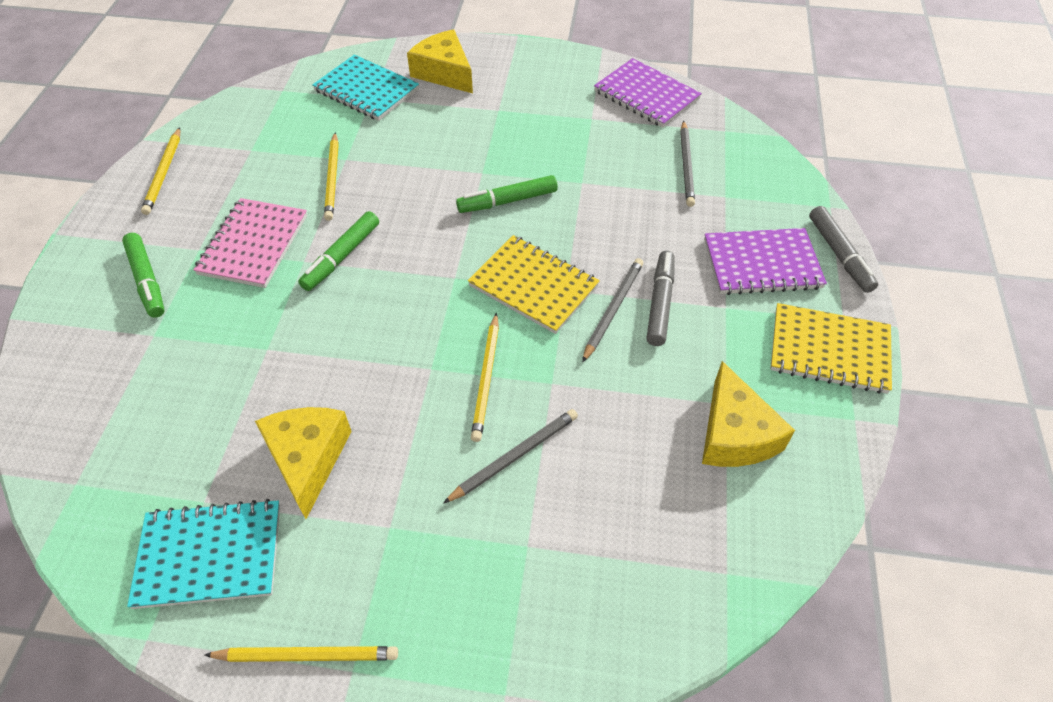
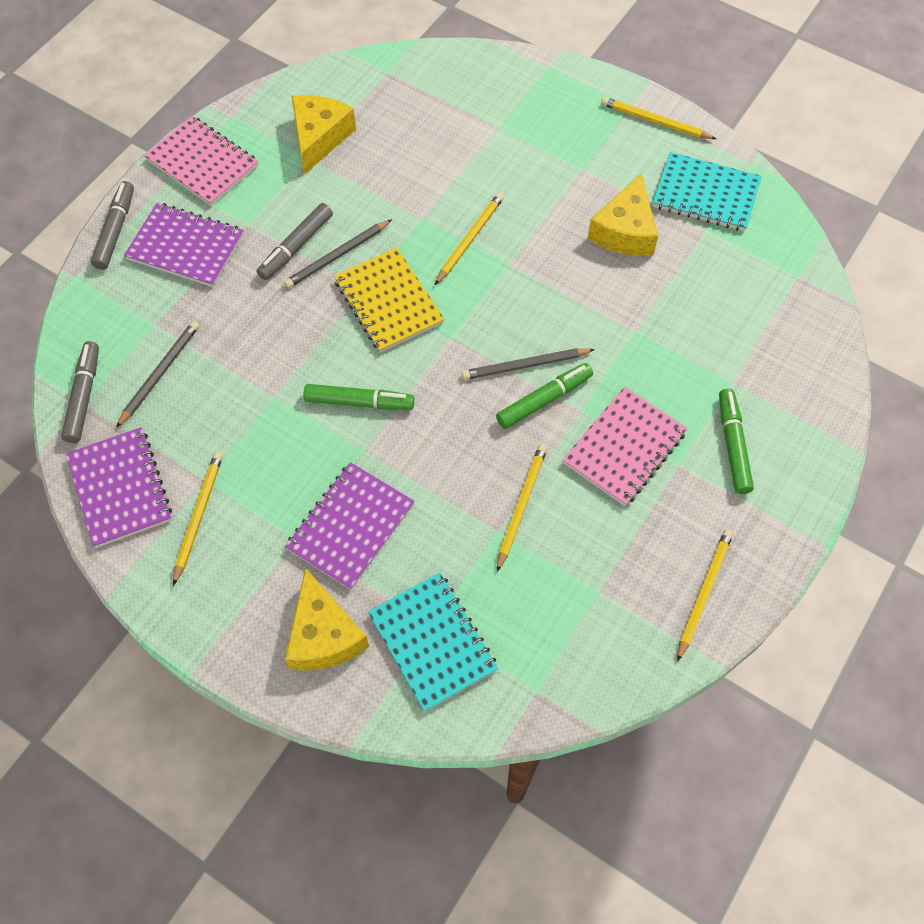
camera: 155 degrees left, 10 degrees up
(462, 127) = (350, 527): none -> purple notebook
(514, 456) = (478, 179): grey pencil -> grey pencil (525, 365)
(577, 99) = (198, 516): none -> yellow pencil
(728, 133) = (84, 397): none -> grey marker
(829, 350) = (202, 163): yellow notebook -> pink notebook

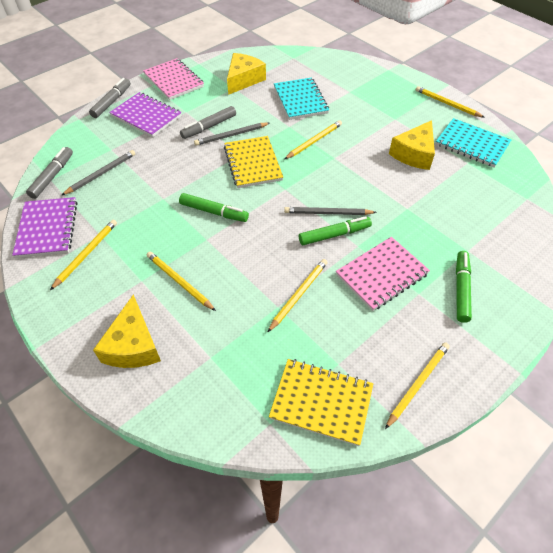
camera: 15 degrees right, 10 degrees down
(350, 527) = (179, 282): purple notebook -> yellow pencil
(433, 642) = (206, 369): turquoise notebook -> turquoise notebook (300, 100)
(592, 647) = (321, 402): none -> yellow notebook

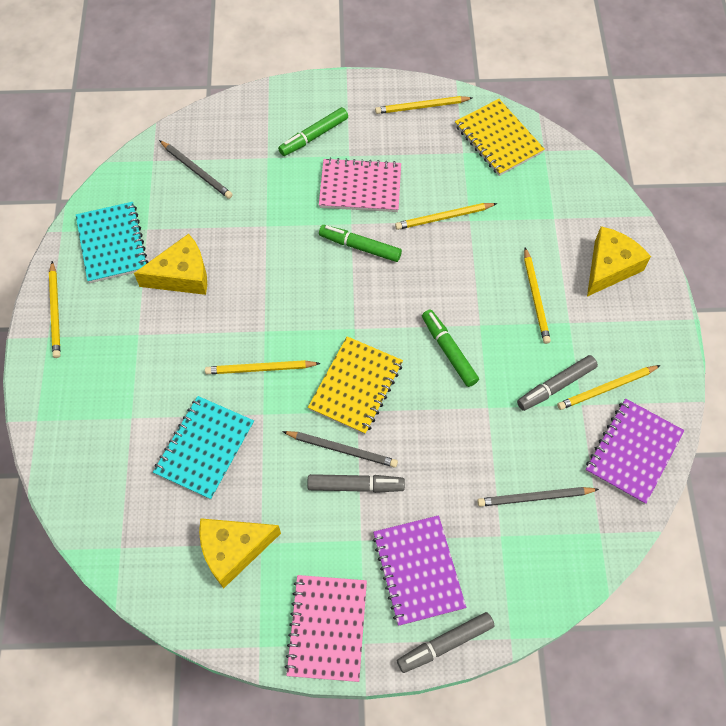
camera: 140 degrees left, 10 degrees up
(52, 176) = (595, 536): grey marker -> grey marker (556, 386)
(328, 213) = (342, 272): grey pencil -> grey pencil (196, 171)

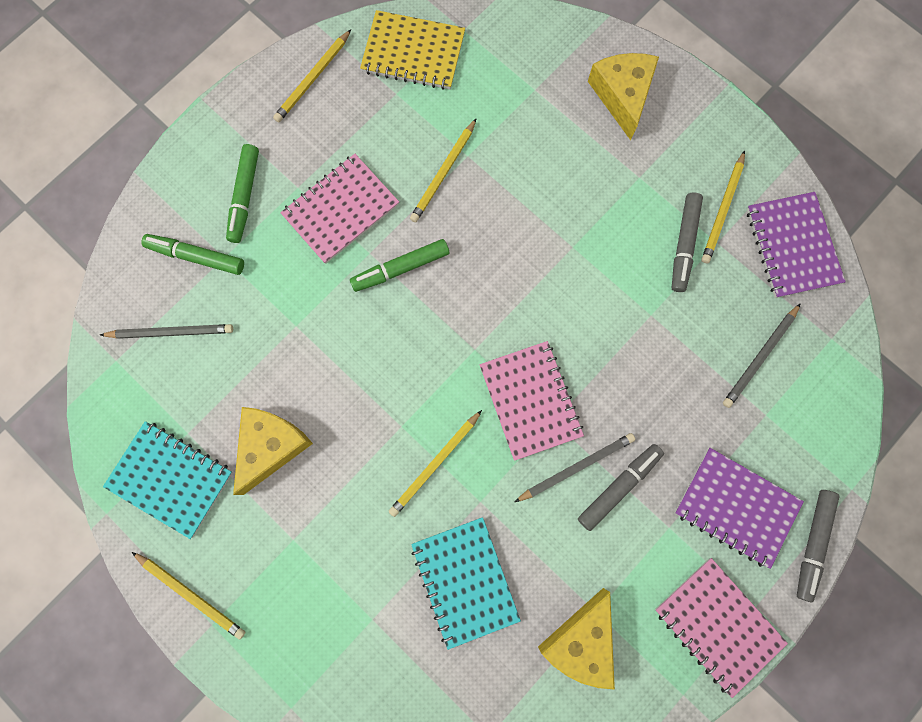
camera: 45 degrees left, 15 degrees up
(356, 386) = (530, 400): yellow notebook -> pink notebook
(449, 351) = (572, 295): green marker -> green marker (197, 257)
(536, 297) = (592, 179): yellow pencil -> none

